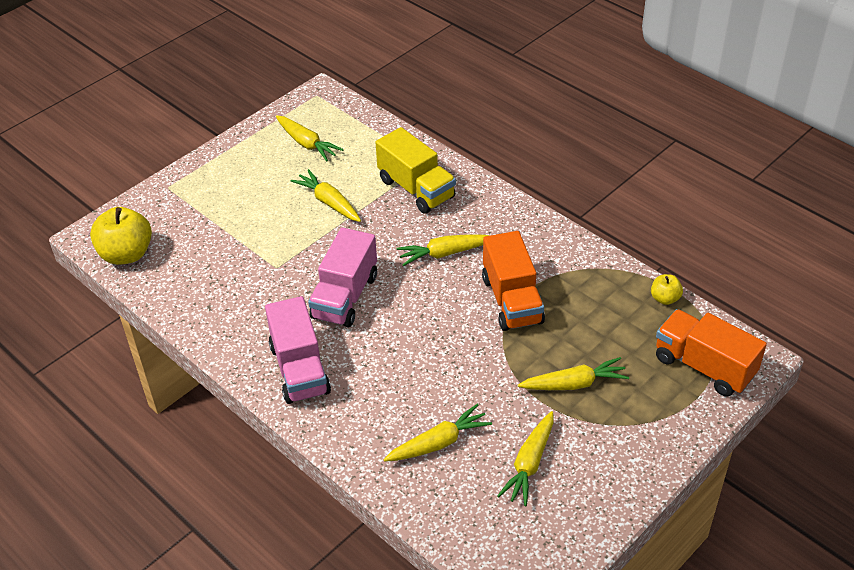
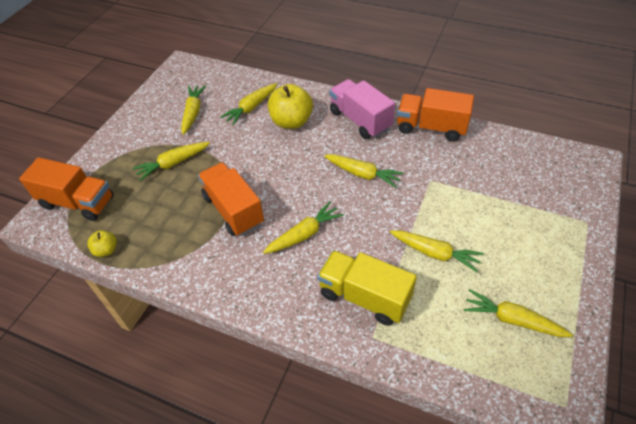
camera: 160 degrees right, 5 degrees up
(126, 254) = (550, 155): yellow apple -> yellow apple (291, 122)
(220, 329) = (431, 128): none -> orange truck
(345, 297) = (362, 174): pink truck -> yellow carrot

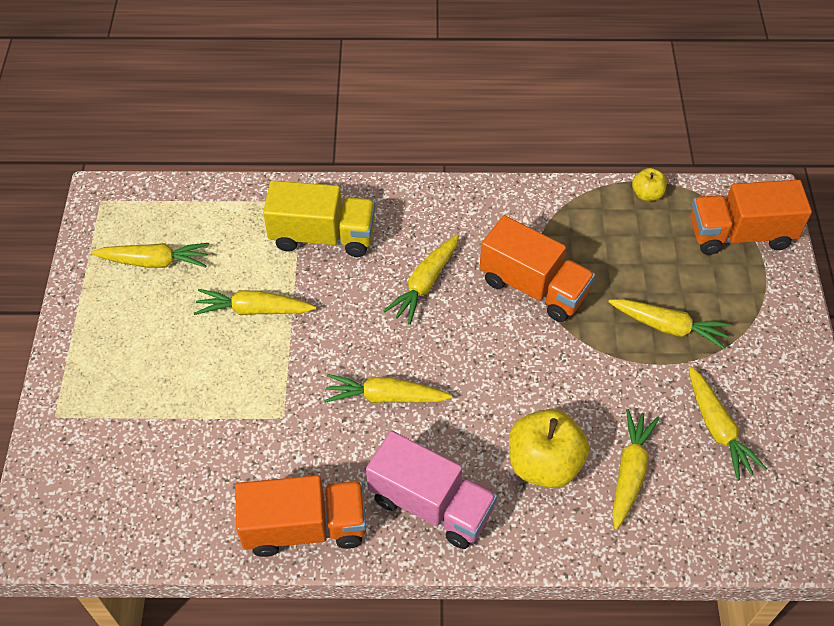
camera: 155 degrees right, 5 degrees up
(173, 164) = (668, 327): yellow carrot -> yellow carrot turned 75 degrees clockwise

